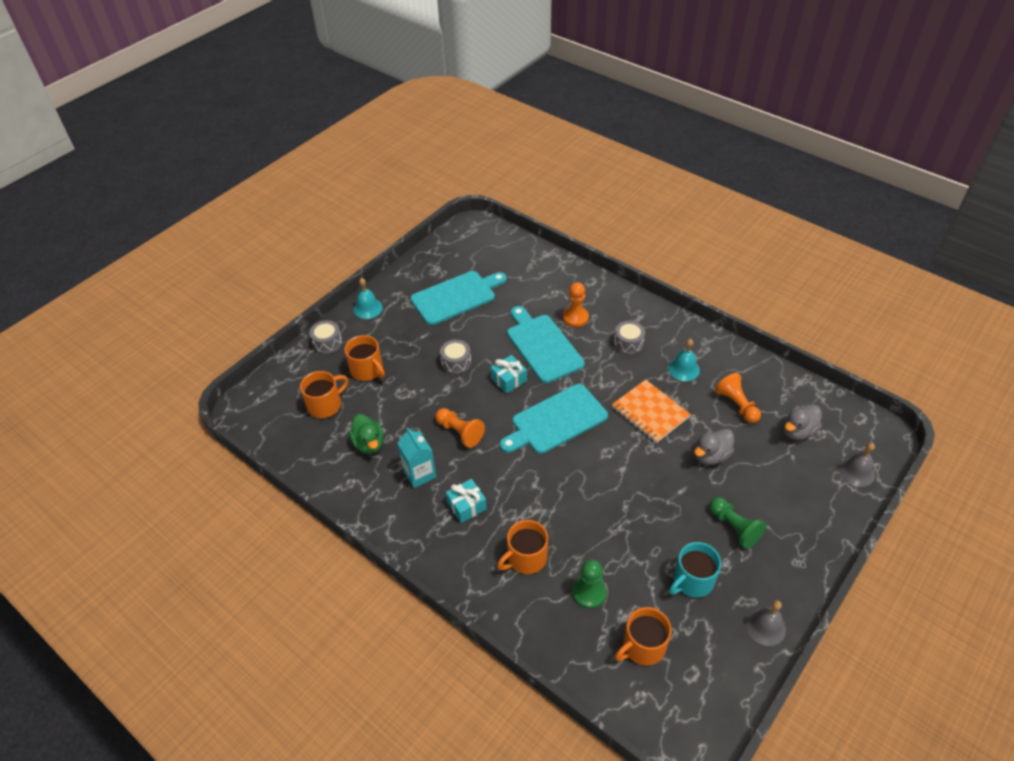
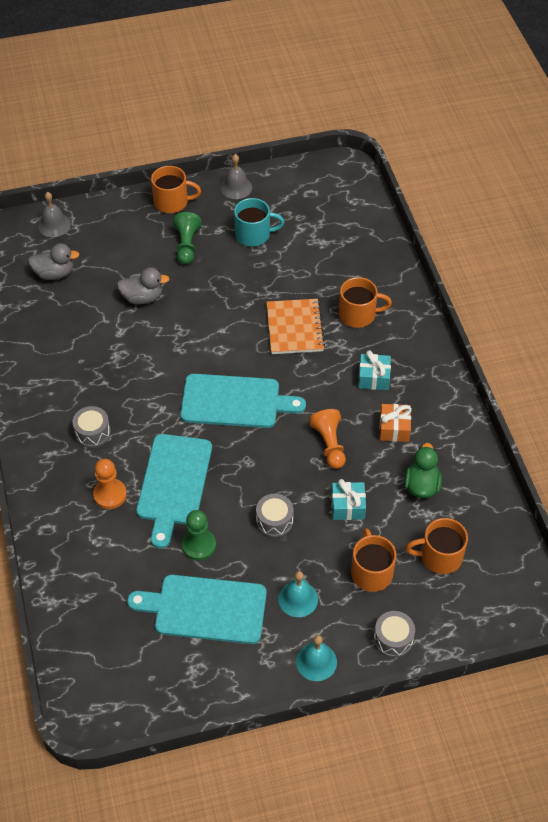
camera: 145 degrees left, 5 degrees up
(419, 474) = (394, 428): turquoise carton -> orange gift
(509, 379) = (240, 468): turquoise gift -> turquoise gift (348, 506)
(589, 593) = (332, 268): green pawn -> green pawn (199, 545)
(642, 646) = (326, 222): orange mug -> orange mug (172, 202)
(650, 412) = (149, 358): orange notebook -> orange notebook (294, 328)
(684, 369) = (75, 377): turquoise bell -> turquoise bell (298, 599)
(736, 405) = (72, 321): orange pawn -> none

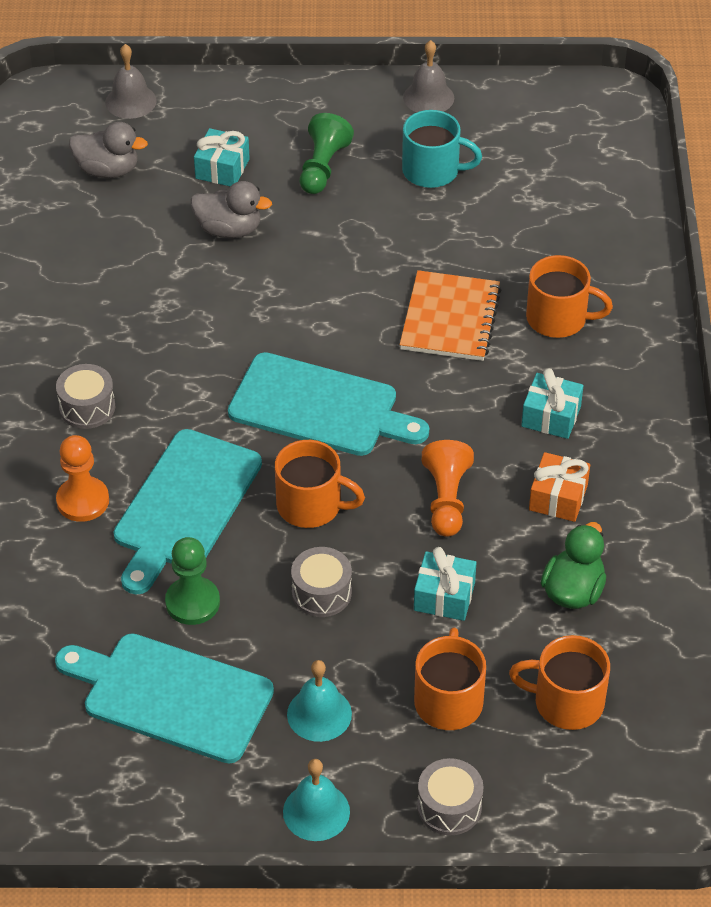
camera: 15 degrees right, 5 degrees down
(125, 258) = (222, 169): none -> turquoise gift
(172, 202) = (321, 101): orange mug -> orange mug (311, 505)

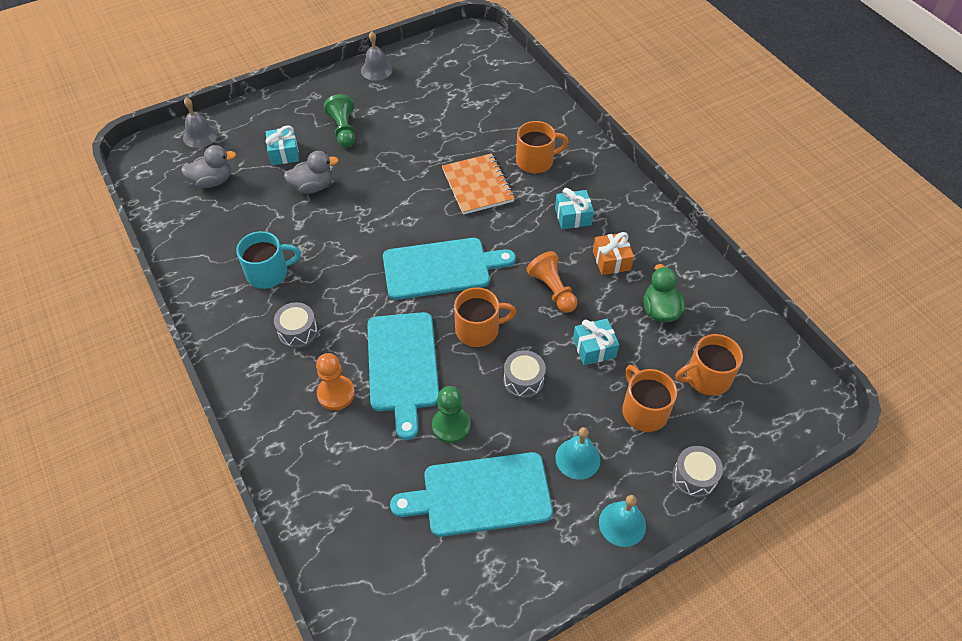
camera: 30 degrees left, 5 degrees up
(432, 171) = (408, 108): turquoise mug -> turquoise mug (268, 273)

